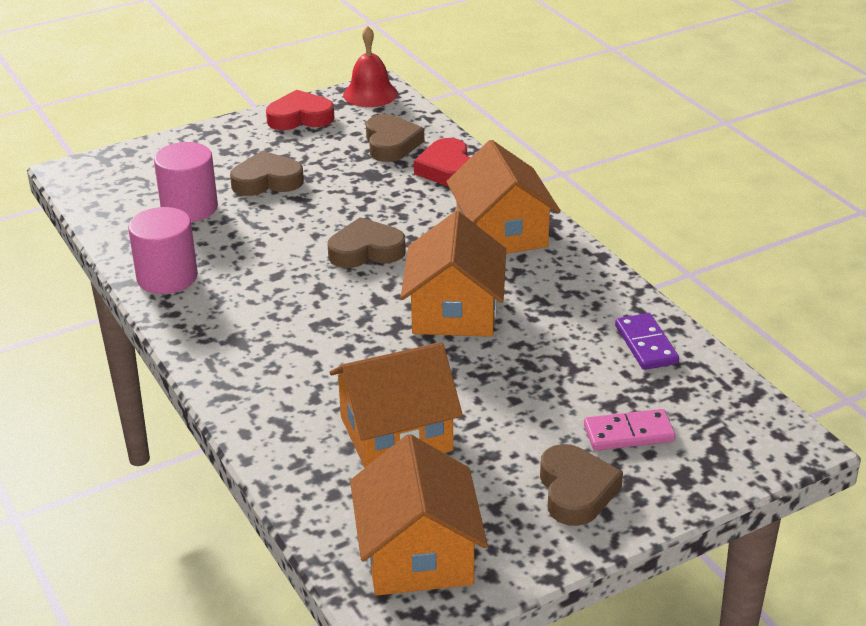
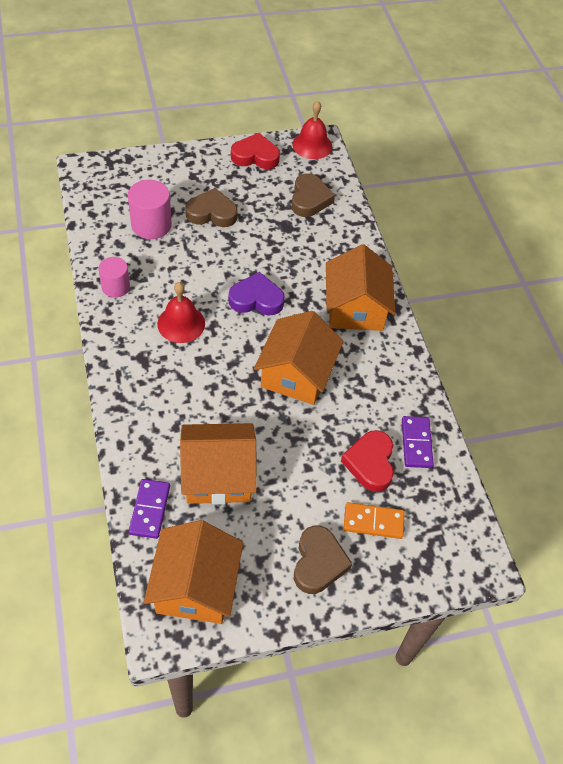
camera: 10 degrees right, 20 degrees up
(167, 277) = (115, 287): pink cylinder -> pink cylinder, size x0.66
(274, 295) = (181, 323): none -> red bell
(317, 490) = (149, 509): none -> purple domino
(366, 251) = (256, 299): brown heart -> purple heart
(447, 169) = (339, 235): red heart -> red heart (370, 463)
(628, 433) = (373, 522): pink domino -> orange domino

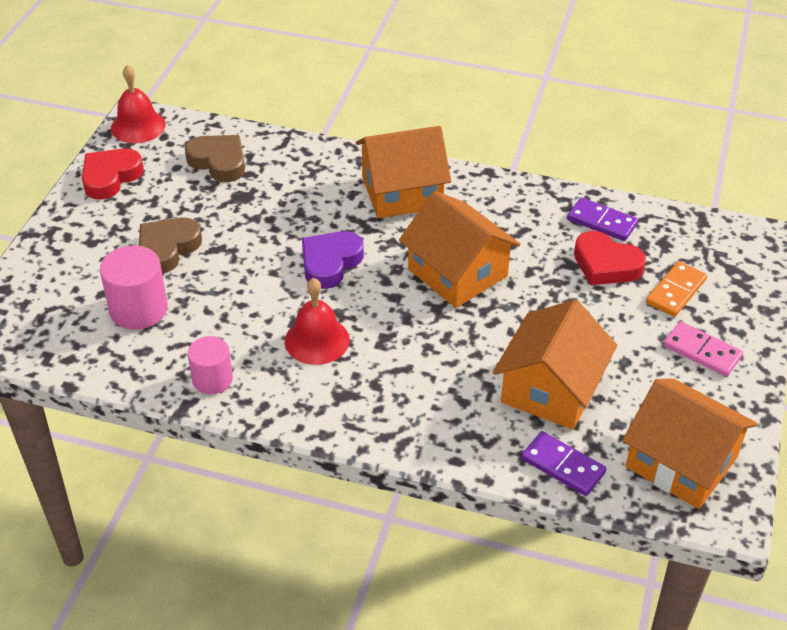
camera: 55 degrees left, 10 degrees down
(318, 563) = (702, 351): brown heart -> pink domino
(355, 308) = (402, 192): orange house -> orange house turned 45 degrees counterclockwise

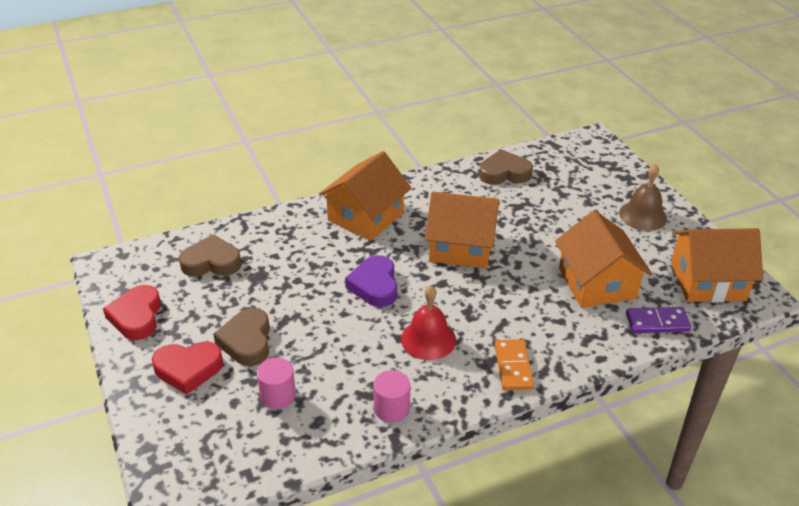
camera: 40 degrees left, 5 degrees down
(138, 126) = (114, 269): red bell -> none
(138, 309) = (278, 395): pink cylinder -> pink cylinder, size x0.66
(602, 222) = (504, 173): purple domino -> brown heart
(606, 264) = (536, 196): red heart -> red heart (188, 369)
(675, 291) = (590, 190): orange domino -> orange domino (513, 367)
(702, 351) = (643, 215): pink domino -> brown bell

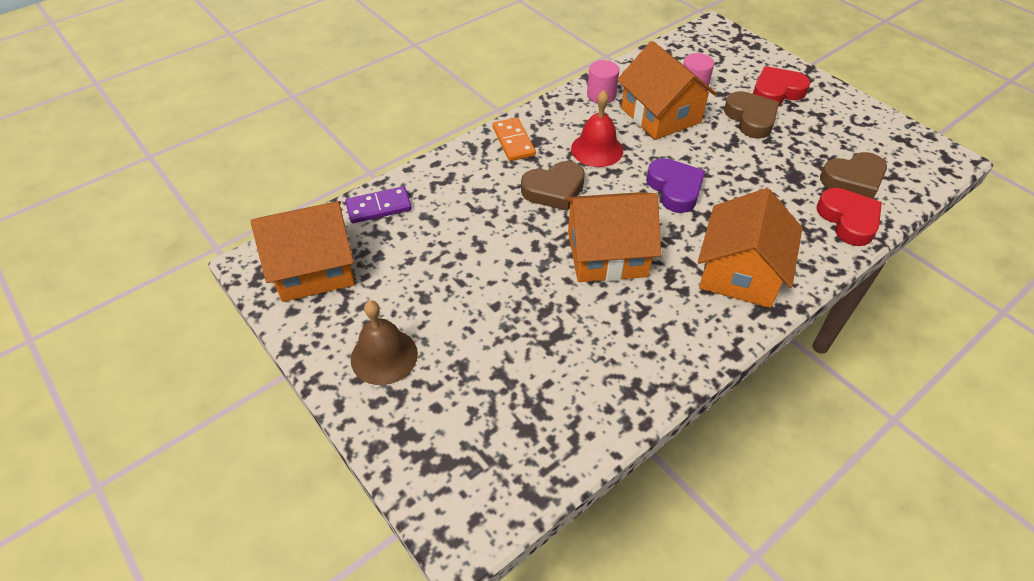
camera: 165 degrees right, 10 degrees up
(136, 316) = (862, 119): red heart -> red heart (848, 220)
(504, 173) = (595, 397): brown heart -> brown heart (554, 190)
(597, 283) = (443, 239): orange house -> orange house (660, 115)

